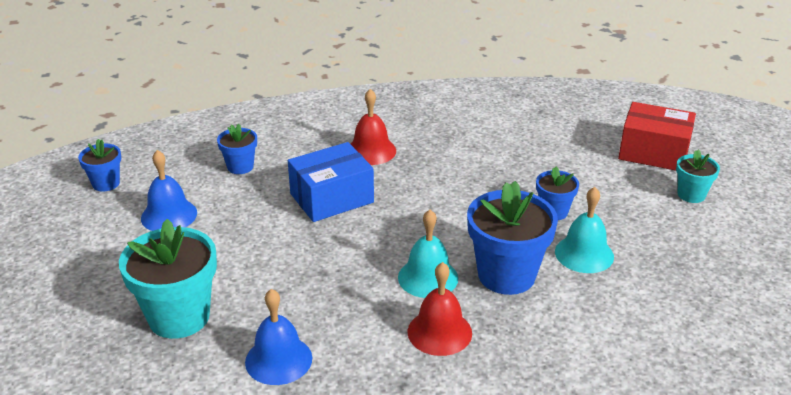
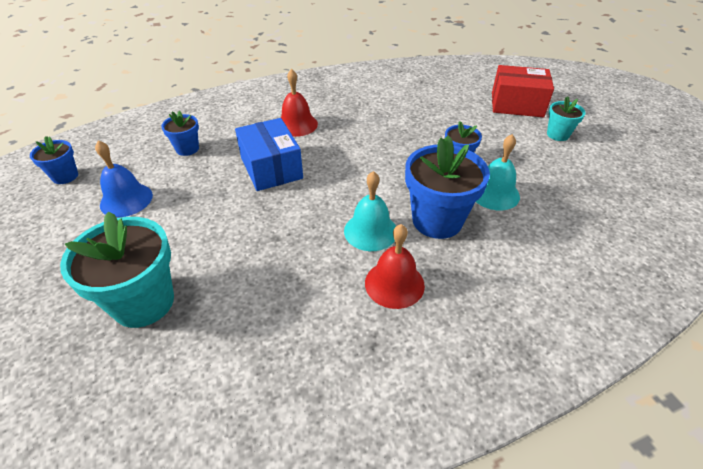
camera: 10 degrees left, 10 degrees up
(278, 360) = (248, 336): blue bell -> none
(332, 198) = (271, 168): blue box -> blue box turned 75 degrees counterclockwise

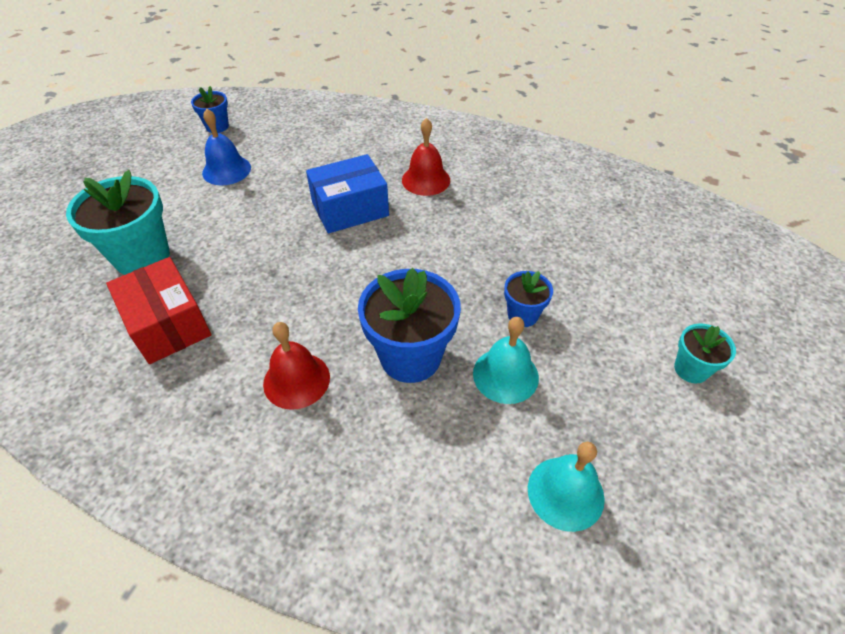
camera: 45 degrees right, 5 degrees up
(187, 149) = (315, 151): blue flower pot -> none
(271, 168) = (350, 209): blue box -> blue box turned 45 degrees clockwise
(370, 231) = (344, 321): turquoise bell -> turquoise bell (565, 493)
(517, 104) = (697, 300): red box -> red box (168, 324)

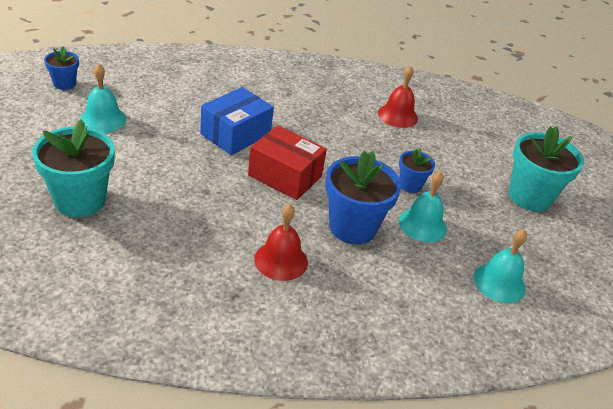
camera: 30 degrees left, 10 degrees down
(168, 324) = (146, 245): red box -> red box (285, 176)
(226, 170) = (103, 119): blue bell -> turquoise bell
(426, 180) = (281, 104): red bell -> red bell (397, 115)
(691, 369) = (529, 197): turquoise flower pot -> turquoise flower pot, size x1.88

